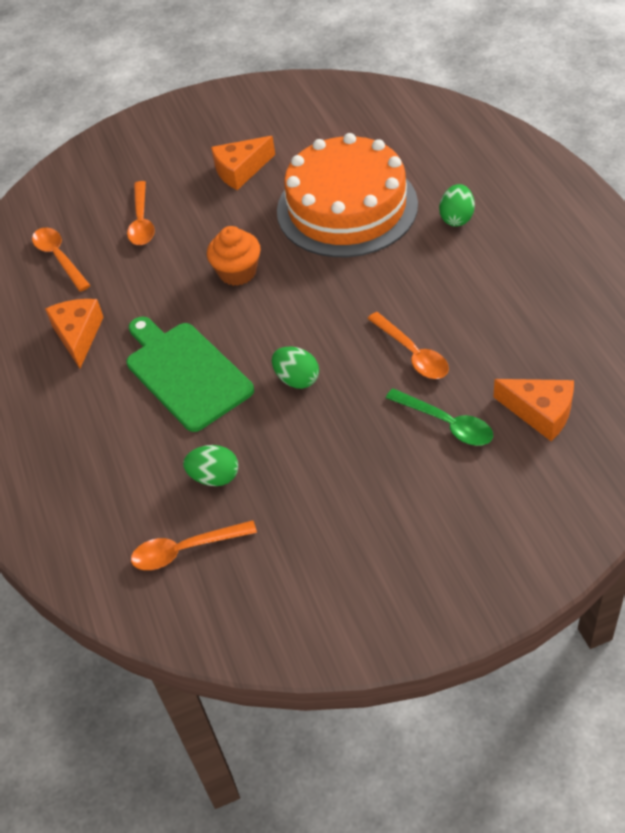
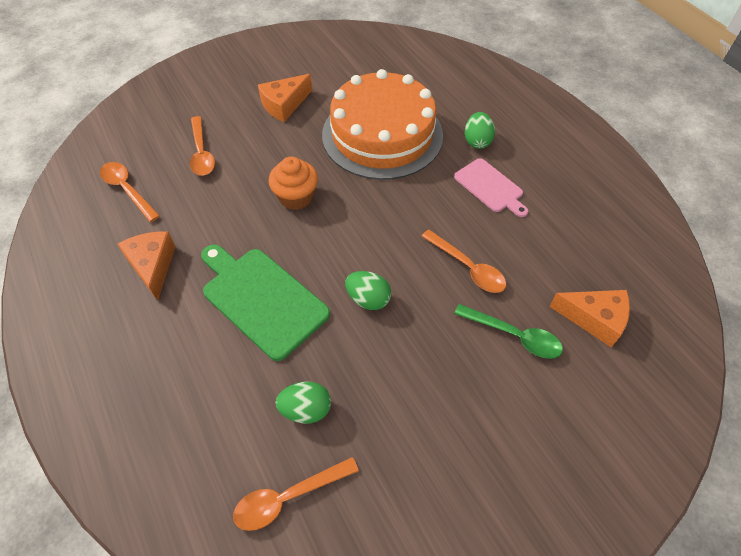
camera: 15 degrees left, 5 degrees up
(459, 270) = (490, 187): none -> pink cutting board

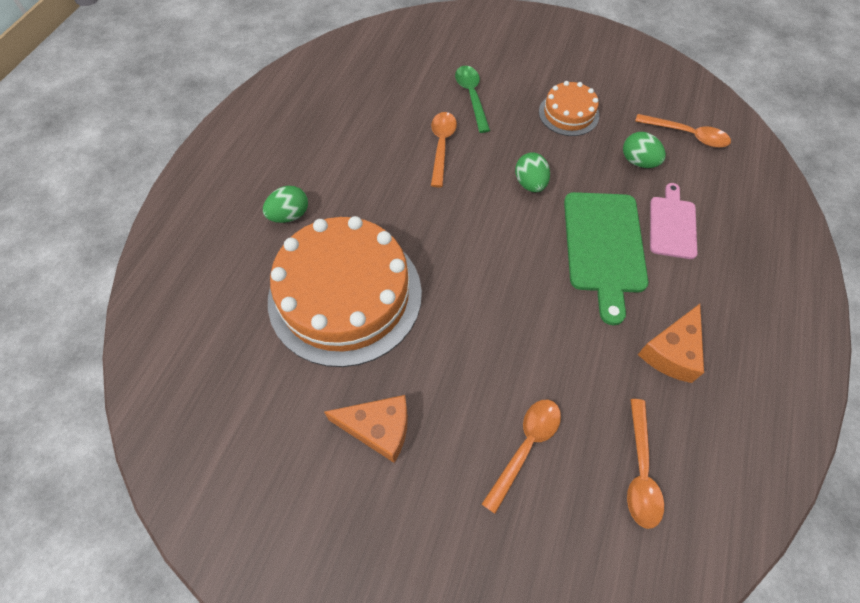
camera: 130 degrees left, 5 degrees up
(296, 197) = (490, 305): orange cupcake -> none
(419, 404) = (568, 113): none -> orange cake
(490, 187) = (343, 176): pink cutting board -> pink cutting board (672, 225)
(594, 319) = (417, 68): orange cheese -> none

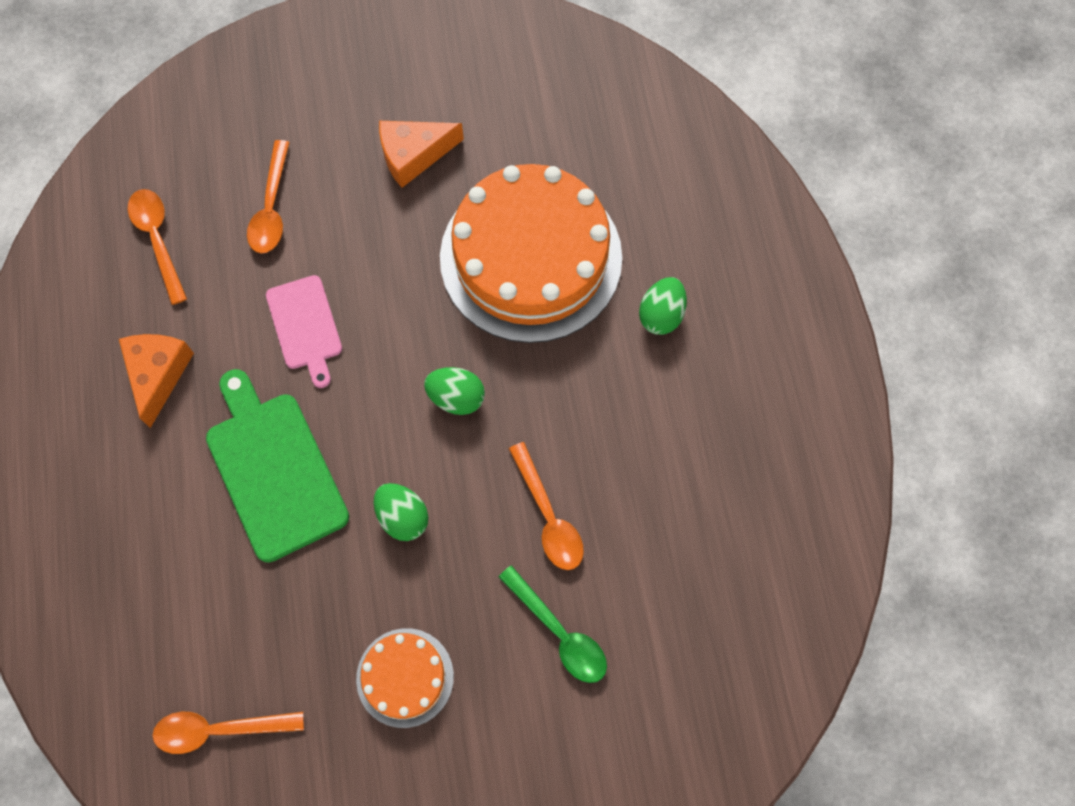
camera: 150 degrees right, 10 degrees up
(638, 162) = (274, 635): green egg -> green egg (456, 397)
(672, 225) = (200, 549): pink cutting board -> pink cutting board (305, 326)

